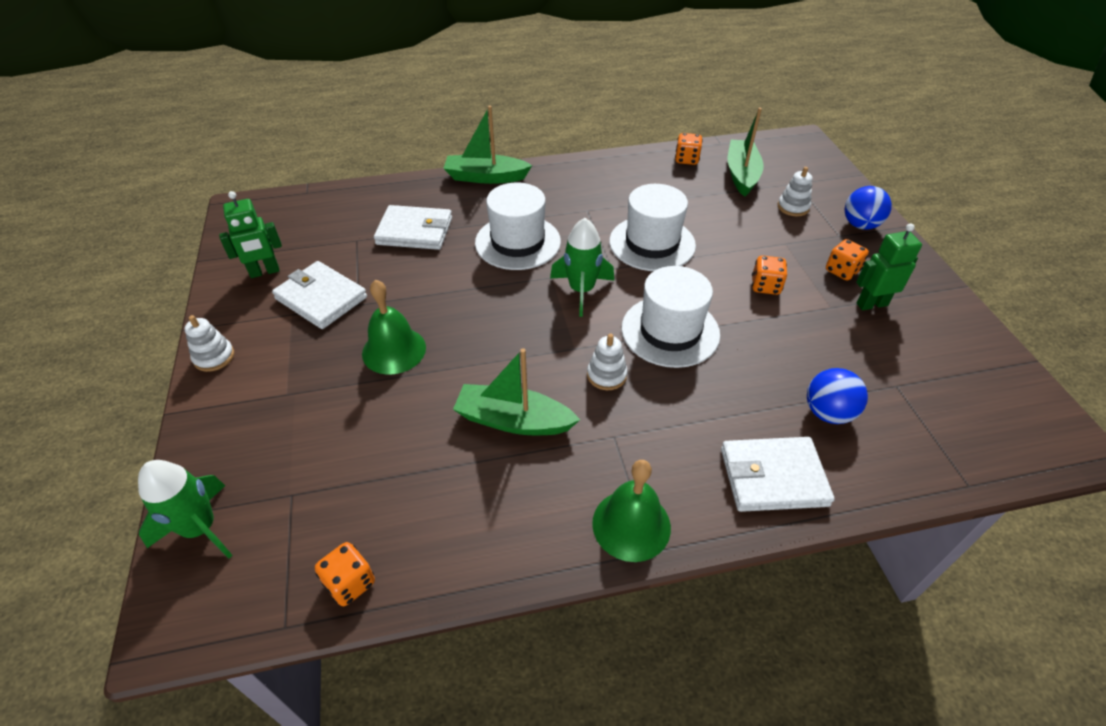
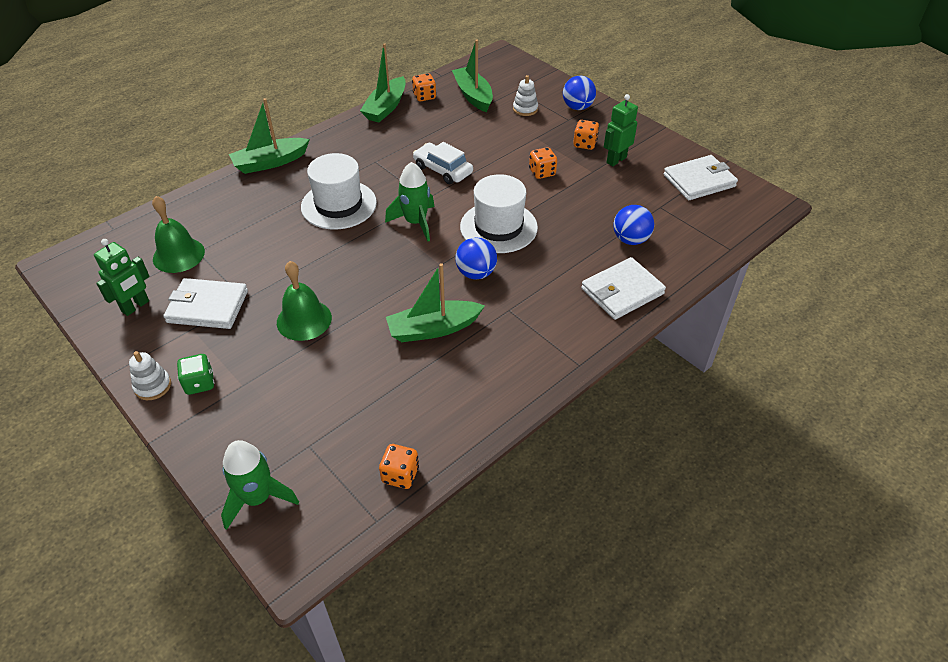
camera: 30 degrees left, 0 degrees up
(253, 373) = (199, 383): none -> green dice
(414, 231) = (244, 226): white wallet -> white wallet (699, 181)
(606, 375) = (476, 273): white stacking toy -> blue ball
(631, 525) = (556, 356): green bell -> green bell (178, 255)
(638, 159) = (386, 107): none -> green boat
(652, 243) = (443, 170): white hat -> white car

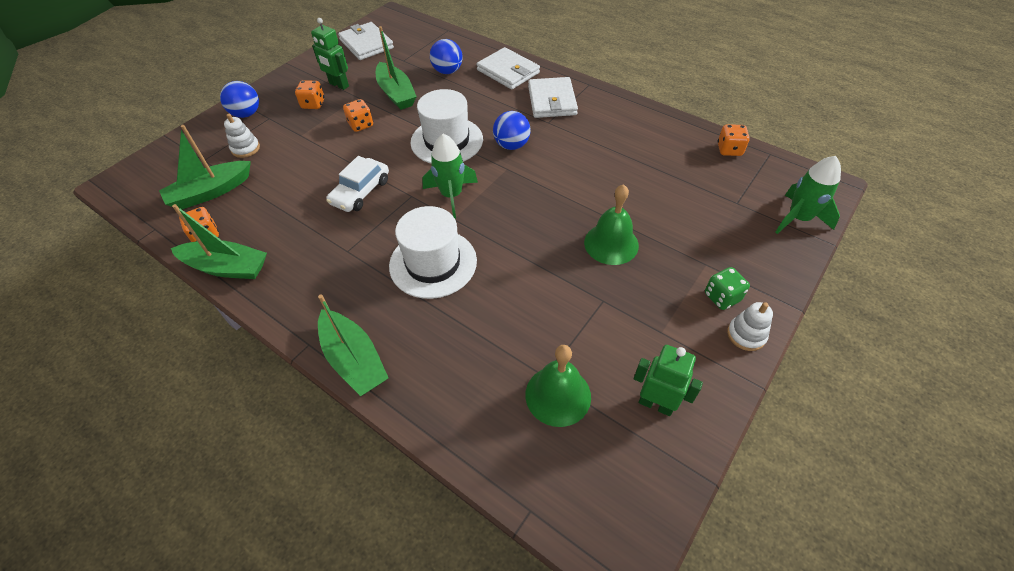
camera: 100 degrees left, 5 degrees up
(207, 307) = (627, 329): white wallet -> white wallet (552, 100)
(433, 329) = (586, 158): green boat -> green boat (396, 94)

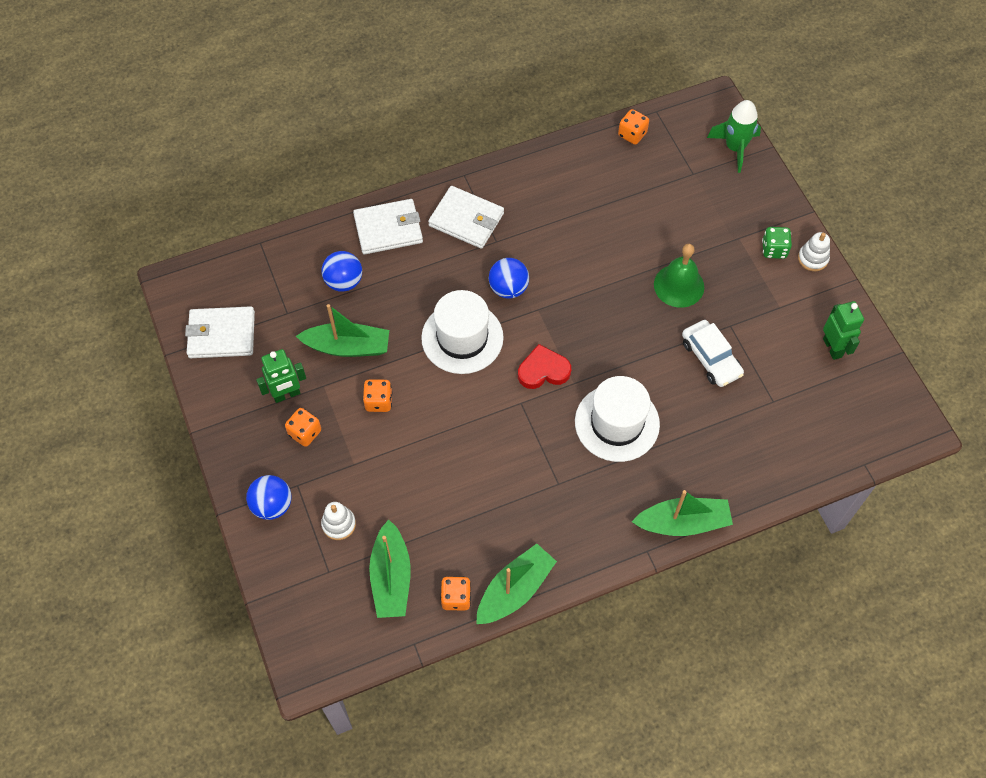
camera: 60 degrees left, 10 degrees up
(360, 192) = (486, 442): white car -> white car (711, 358)
(451, 195) = (543, 370): green rocket -> red heart
(558, 395) = (793, 402): green bell -> none
(656, 404) = (832, 348): green robot -> green robot turned 105 degrees clockwise

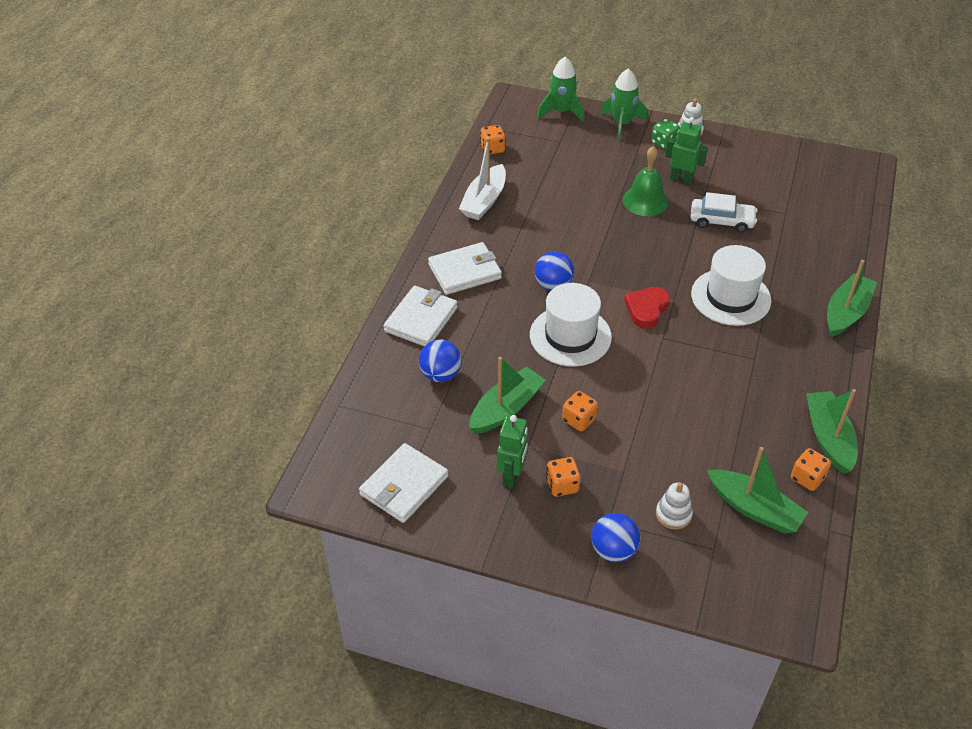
camera: 50 degrees left, 15 degrees down
(561, 174) = (484, 201): none -> white boat
(766, 202) = (622, 124): none -> green rocket
(832, 348) = (769, 163): green robot -> green robot (681, 179)

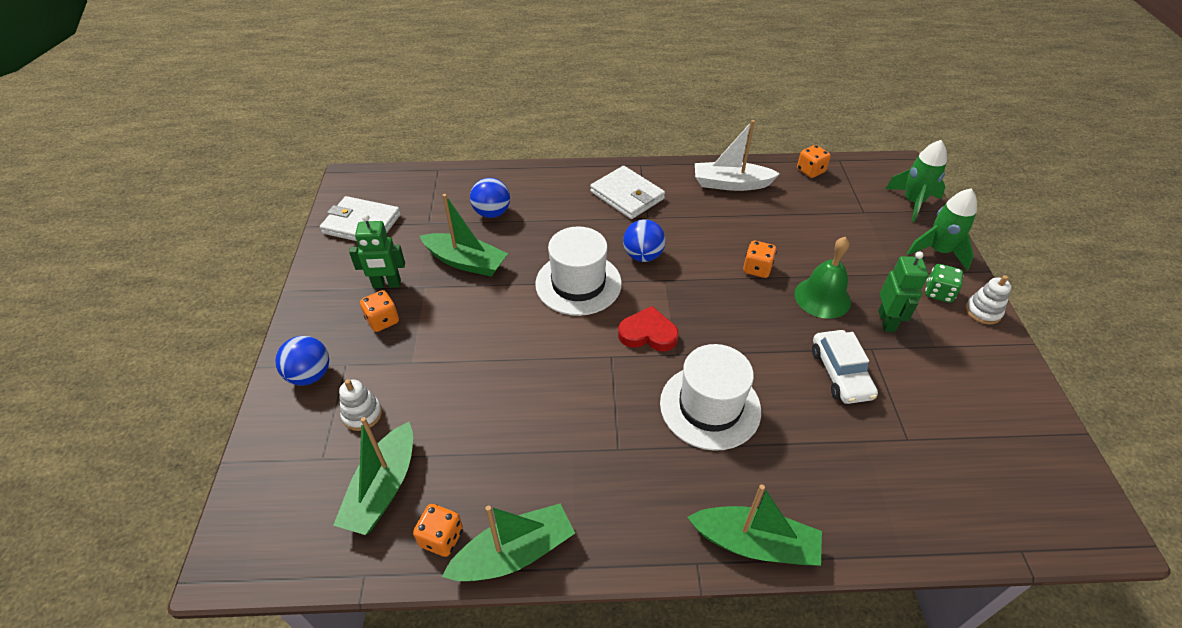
camera: 70 degrees right, 0 degrees up
(421, 319) = (553, 186): white wallet -> none
(579, 420) = (468, 314): orange dice -> orange dice (757, 269)

